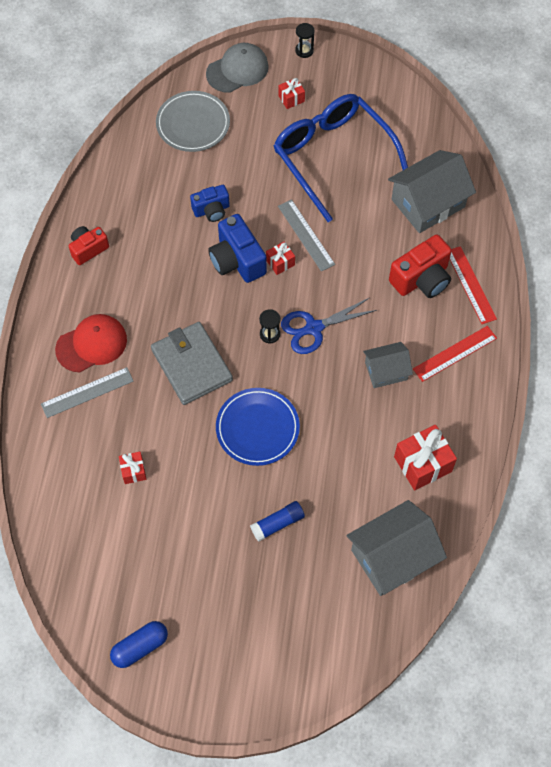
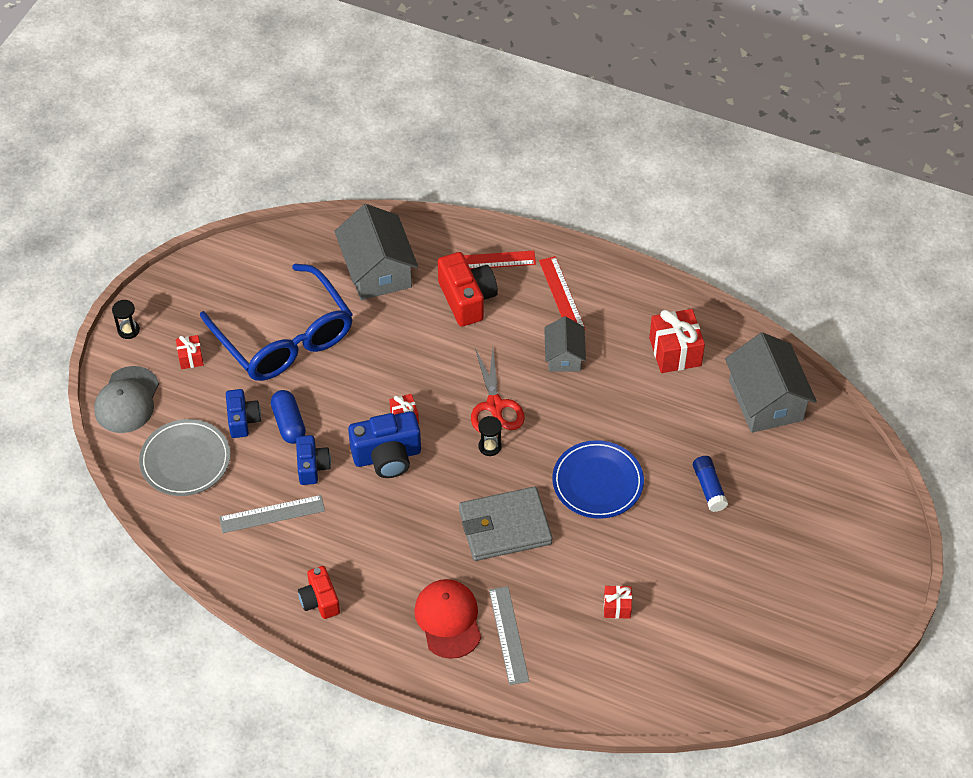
camera: 75 degrees left, 10 degrees down
(140, 647) = (815, 638): blue capsule -> blue capsule (289, 423)
(237, 70) = (127, 400): grey cap -> grey cap turned 150 degrees counterclockwise
(242, 150) = (243, 420): none -> blue camera
(306, 235) = (377, 386): grey ruler -> grey ruler (272, 514)
(313, 328) = (495, 406): blue scissors -> red scissors
(332, 156) = (285, 338): blue glasses -> blue glasses turned 105 degrees counterclockwise

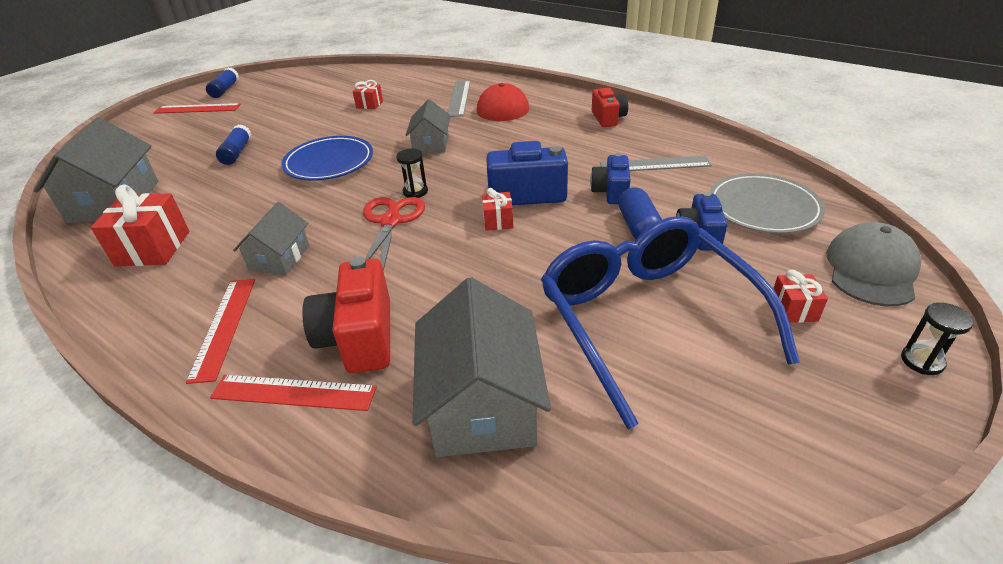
camera: 165 degrees left, 15 degrees down
(505, 527) = (431, 144): grey wallet -> grey house
(836, 575) = (197, 109): none -> red ruler
(842, 630) = (225, 90): none -> blue glue stick

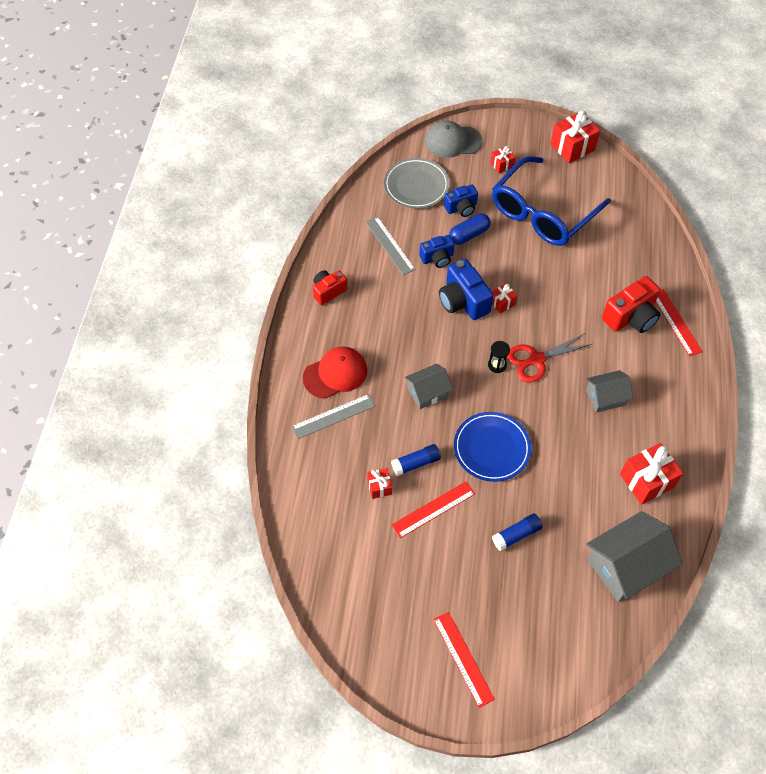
camera: 120 degrees left, 20 degrees up
(223, 327) = (667, 382): red ruler -> red ruler (433, 509)
(225, 90) = (409, 672): blue glue stick -> blue glue stick (416, 463)
(482, 404) = (630, 252): grey house -> none
(835, 443) = (572, 147): none -> red gift
(922, 361) = (510, 125): black hourglass -> none

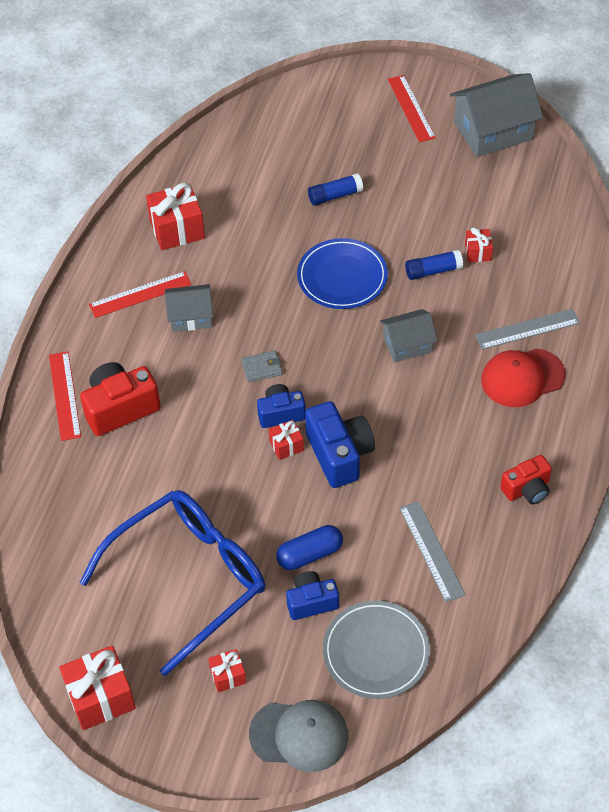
camera: 170 degrees left, 5 degrees down
(433, 509) = (420, 226): red ruler -> red ruler (140, 294)
(437, 258) = (364, 522): blue camera -> blue camera (281, 413)
(497, 365) = (313, 367): black hourglass -> none
(536, 360) = (262, 368): red scissors -> grey wallet
(626, 565) = (228, 161): grey house -> grey house (493, 131)

